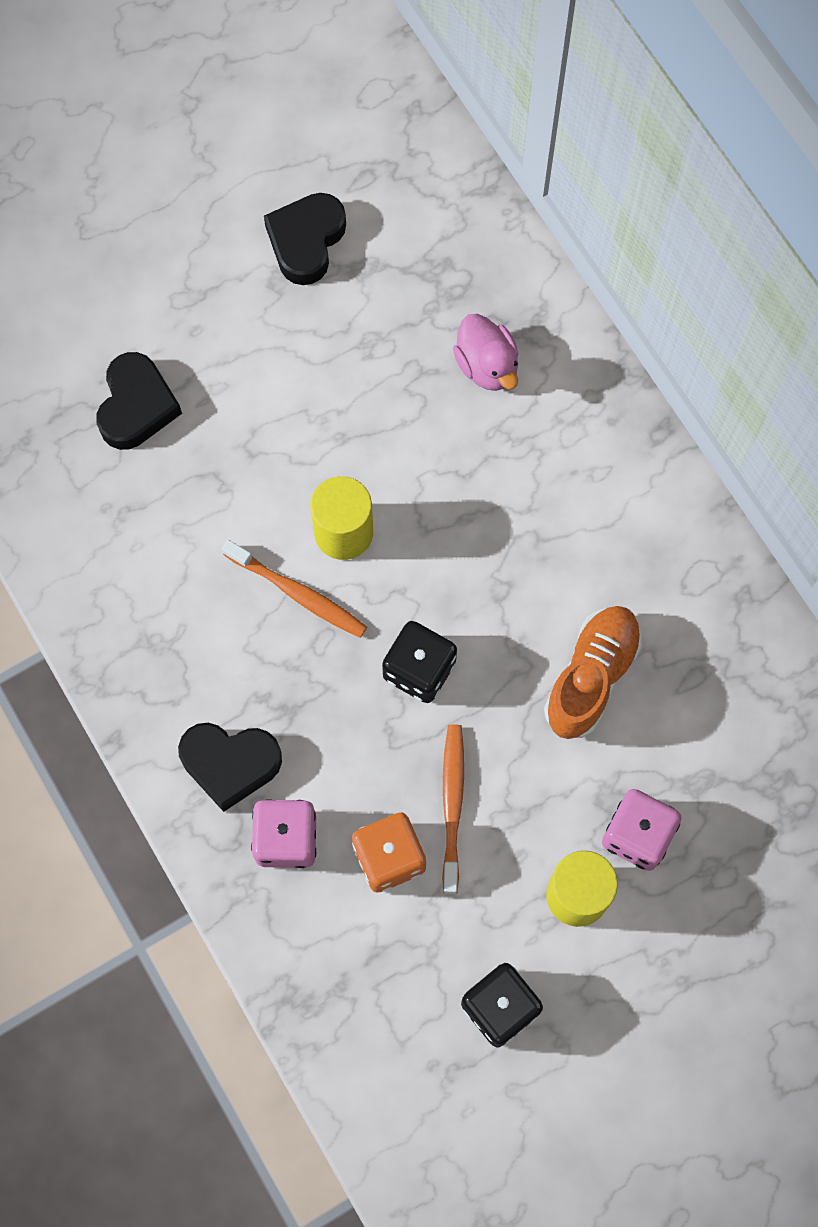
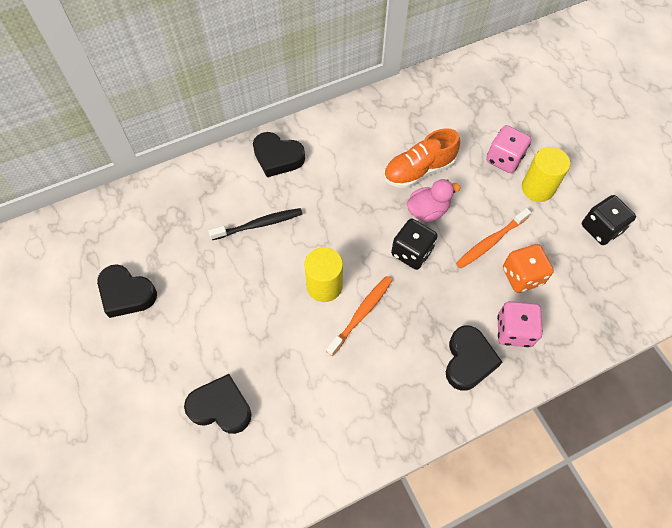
camera: 85 degrees left, 10 degrees down
(449, 417) = (259, 224): none -> black toothbrush
(452, 804) = (490, 242): orange toothbrush -> orange toothbrush turned 45 degrees counterclockwise
(487, 365) = (230, 203): pink duck -> pink duck (427, 211)
(591, 429) = (277, 157): none -> black heart
(591, 677) = (418, 170): orange shoe -> orange shoe turned 60 degrees counterclockwise

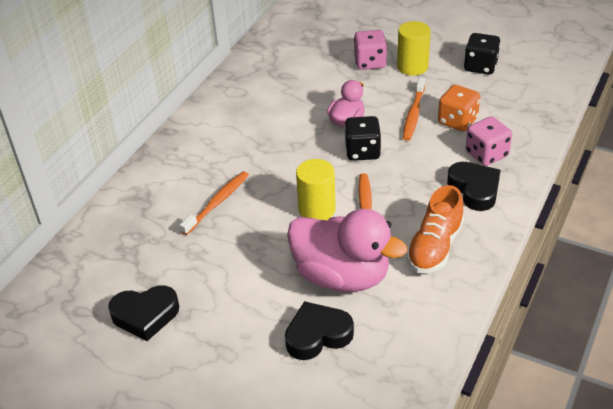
camera: 35 degrees left, 20 degrees down
(259, 224) = (217, 202): black toothbrush -> orange toothbrush
(277, 157) = (185, 152): black heart -> none
(286, 366) = (342, 276): none -> pink duck
(418, 170) = (313, 101): orange shoe -> orange shoe (434, 247)

